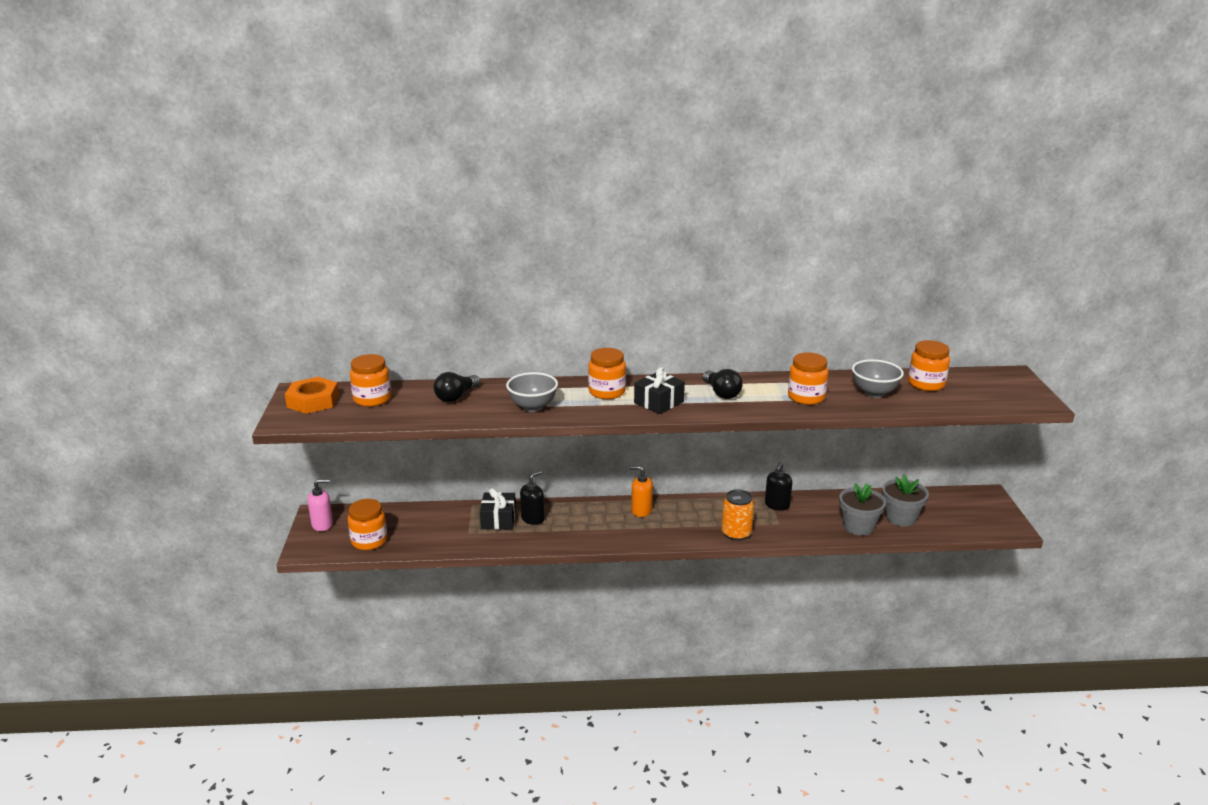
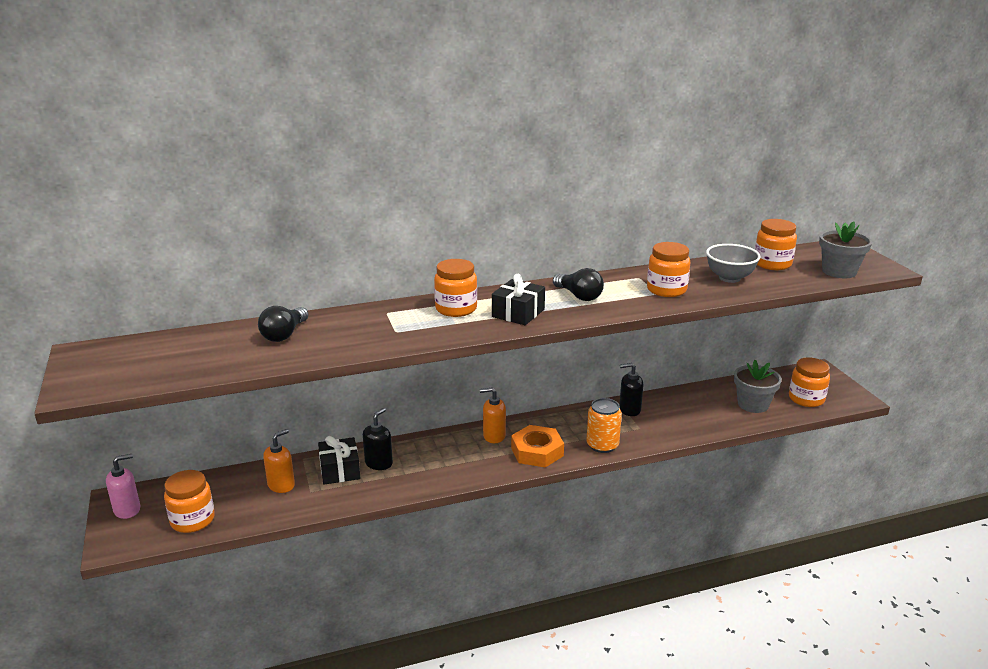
camera: 15 degrees left, 0 degrees up
(313, 401) = (105, 361): orange nut -> orange nut (537, 451)
(372, 399) = (181, 349): orange jar -> orange jar (806, 399)
(447, 524) = (281, 485): none -> orange soap dispenser
(533, 407) = (380, 335): grey bowl -> none
(777, 505) = (629, 410): black soap dispenser -> black soap dispenser turned 75 degrees clockwise
(858, 526) = (718, 419): grey flower pot -> grey flower pot (839, 271)

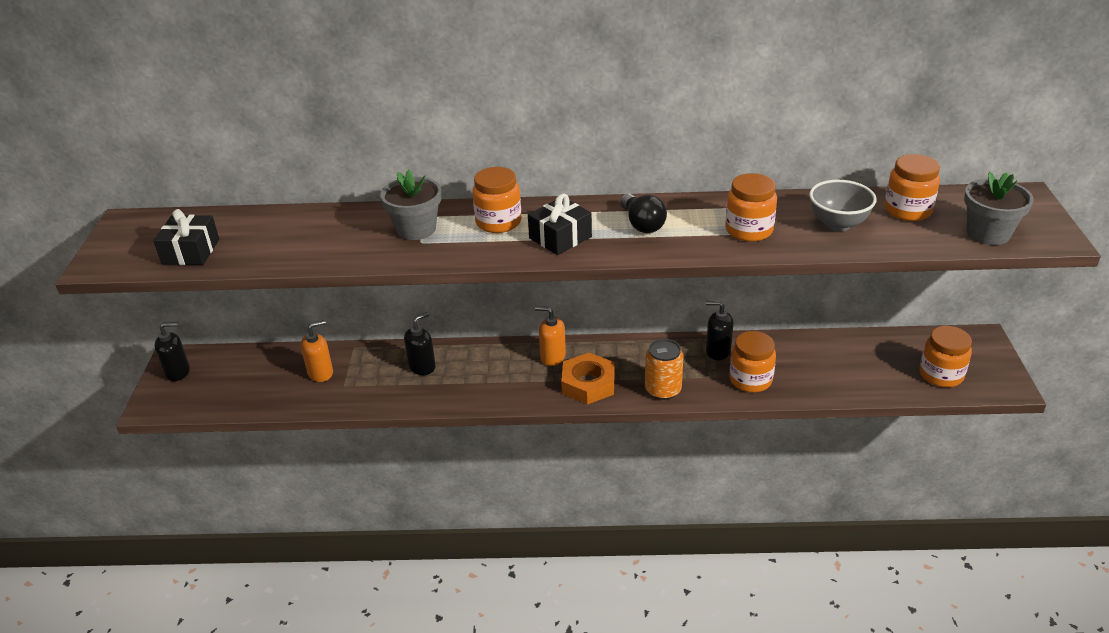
camera: 20 degrees right, 10 degrees up
(127, 510) = (178, 372): pink soap dispenser -> black soap dispenser
(192, 520) = (227, 395): orange jar -> orange jar (750, 380)
(284, 334) = (312, 229): black light bulb -> none
(340, 470) = (382, 367): black gift -> black gift (191, 252)
(753, 404) = (869, 370): grey flower pot -> grey flower pot (416, 229)

